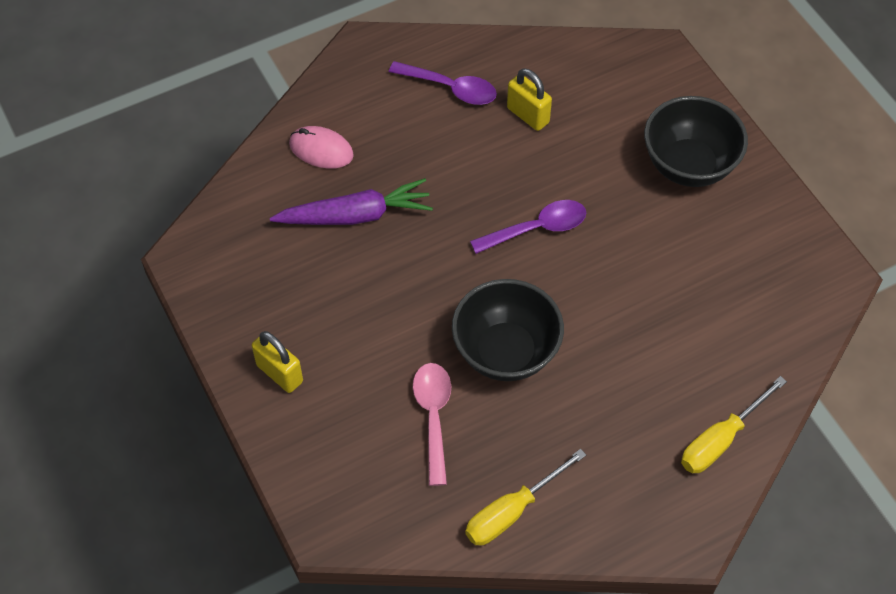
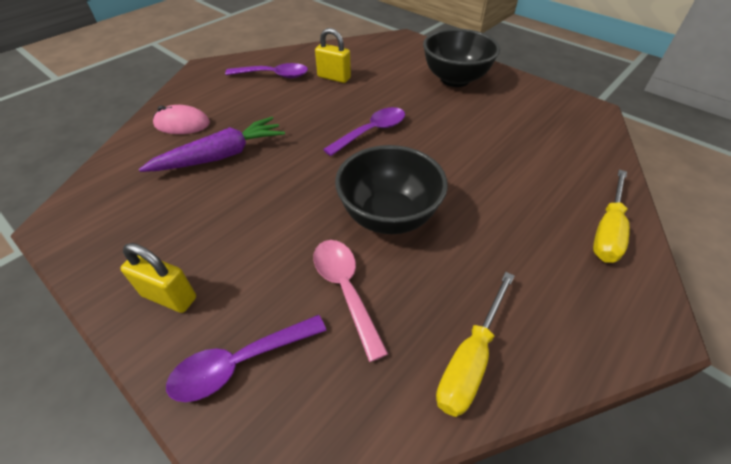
camera: 20 degrees left, 10 degrees down
(327, 452) = (240, 363): none -> purple spoon

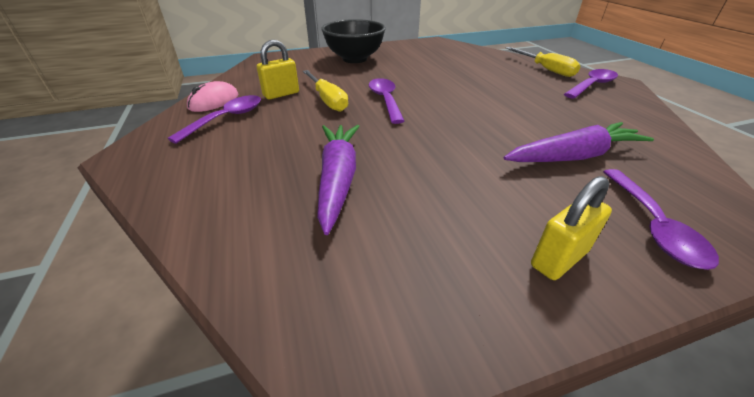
camera: 60 degrees left, 10 degrees down
(182, 124) = (235, 195): pink mouse -> pink mouse (214, 101)
(345, 289) = (573, 156): pink spoon -> purple carrot
(388, 216) = (498, 120): black bowl -> none
(470, 359) = (644, 131): yellow screwdriver -> yellow screwdriver (327, 100)
(595, 290) = (592, 85): none -> purple spoon

